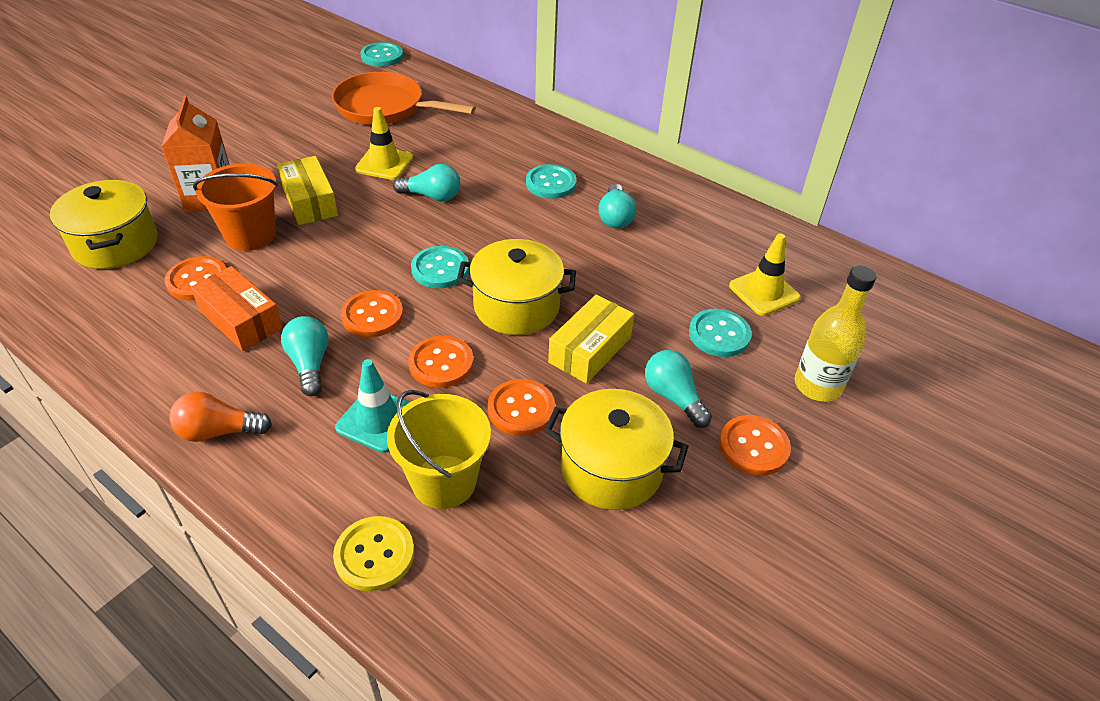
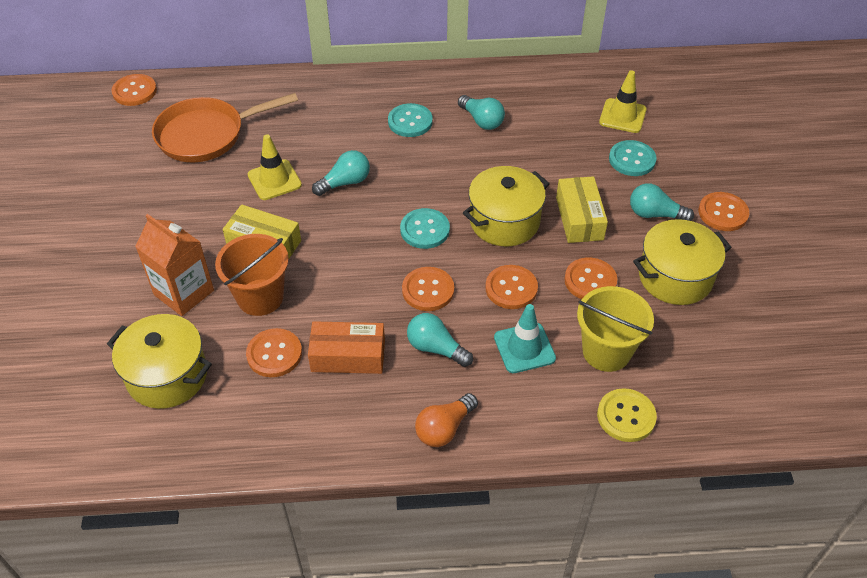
camera: 40 degrees left, 5 degrees up
(382, 56) = (134, 91): turquoise button -> orange button
(817, 386) = (711, 156): yellow bottle -> none

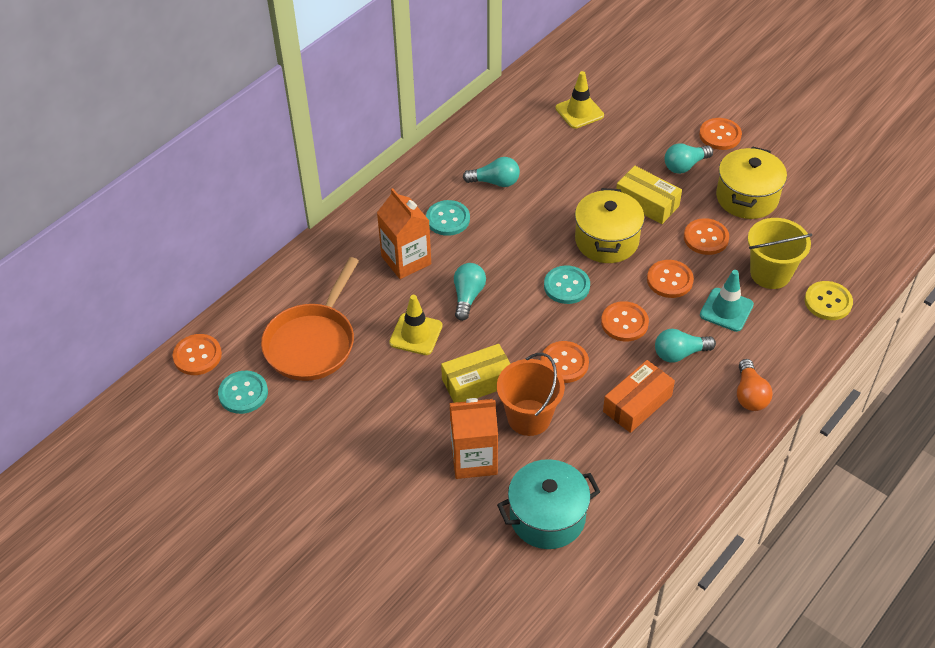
camera: 45 degrees left, 0 degrees up
(167, 376) = (547, 517): yellow pot -> turquoise pot
(274, 354) = (592, 443): orange button -> orange button (564, 363)
(341, 128) = (406, 260): none -> orange carton
(632, 159) = (625, 139): turquoise button -> turquoise button (243, 393)

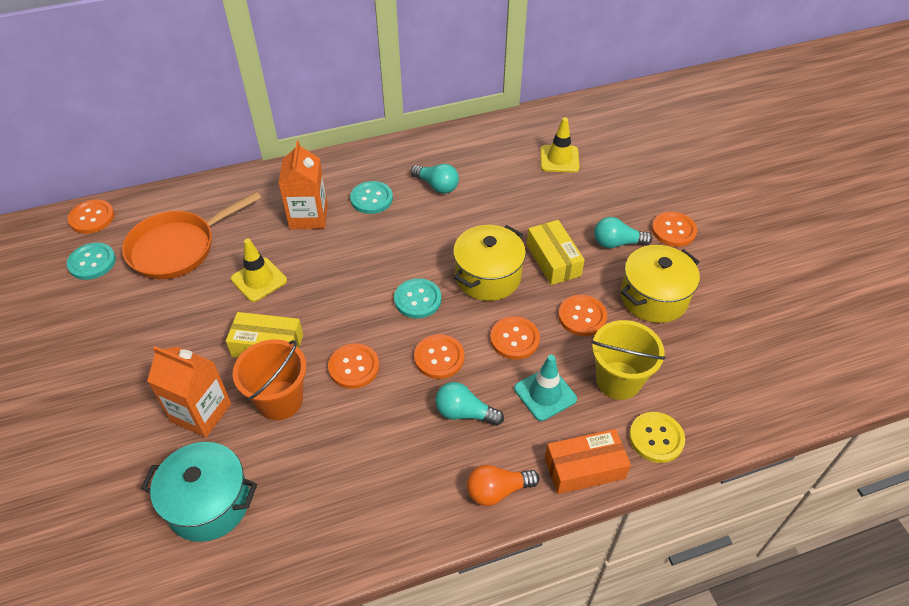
camera: 30 degrees right, 0 degrees up
(468, 297) = (328, 269): turquoise light bulb -> none
(637, 404) = (384, 440): orange box -> orange box (584, 468)
(750, 394) = (497, 491): orange light bulb -> orange light bulb turned 45 degrees clockwise

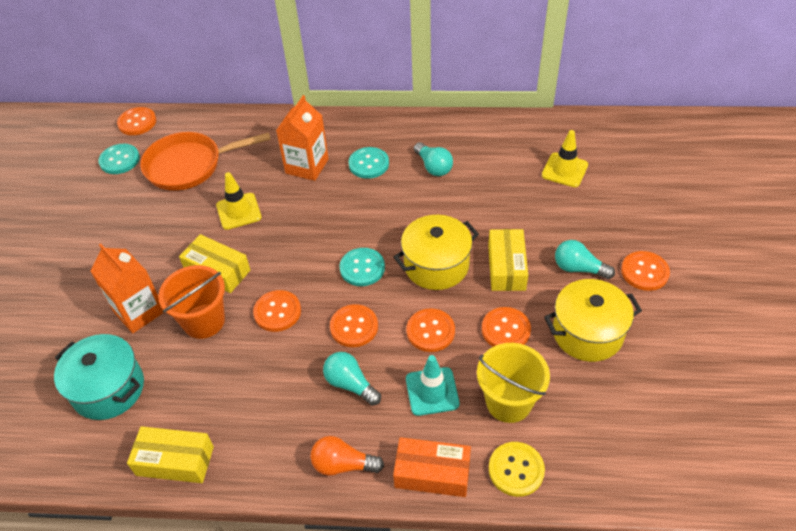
camera: 25 degrees right, 0 degrees up
(324, 550) = (175, 461): none -> yellow box

